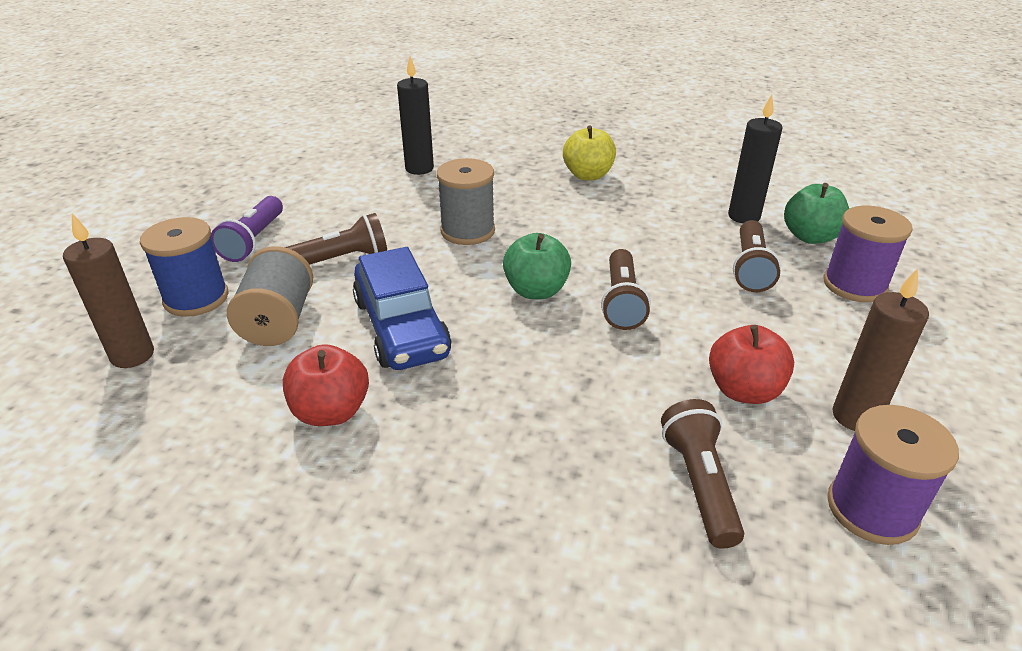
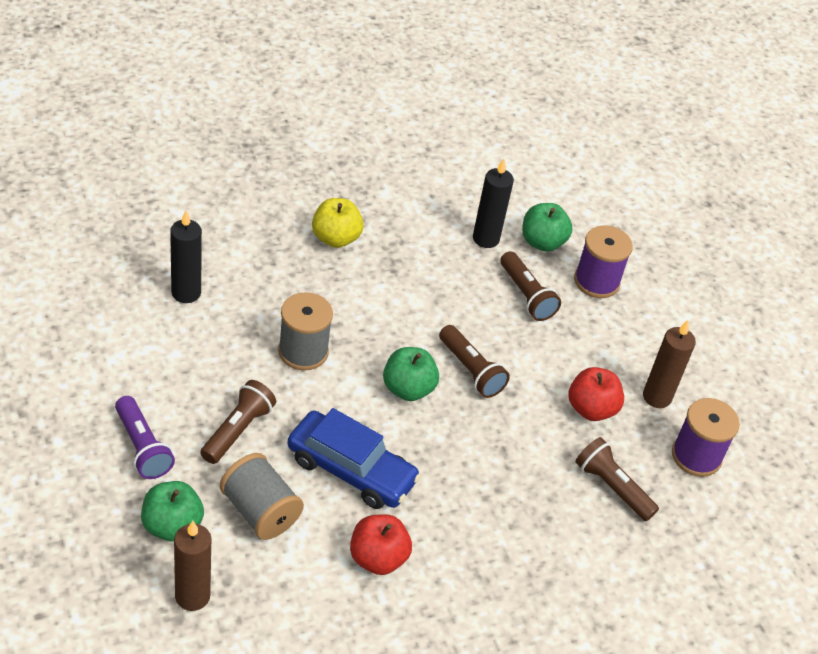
camera: 45 degrees left, 10 degrees up
(196, 298) = (172, 525): blue spool -> green apple

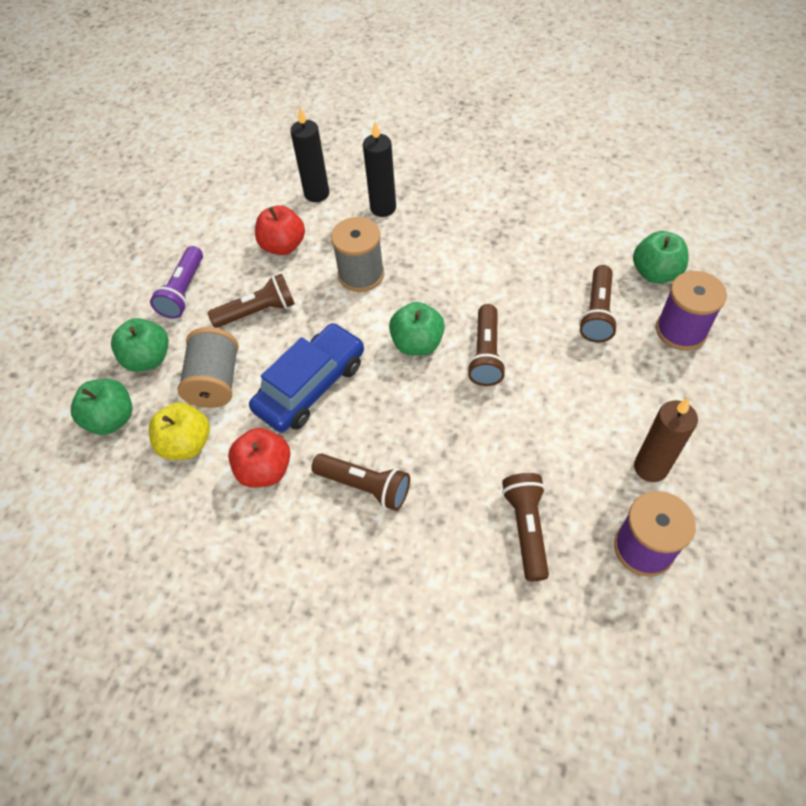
camera: 50 degrees right, 10 degrees up
(192, 596) = (112, 419): brown candle -> green apple
(335, 238) = (468, 198): yellow apple -> yellow apple (187, 444)
(351, 470) = (311, 386): blue car -> blue car turned 120 degrees counterclockwise
(470, 524) = (365, 486): none -> brown flashlight
(486, 239) = (601, 249): black candle -> black candle (383, 208)
(591, 409) = (571, 444): red apple -> red apple (283, 246)

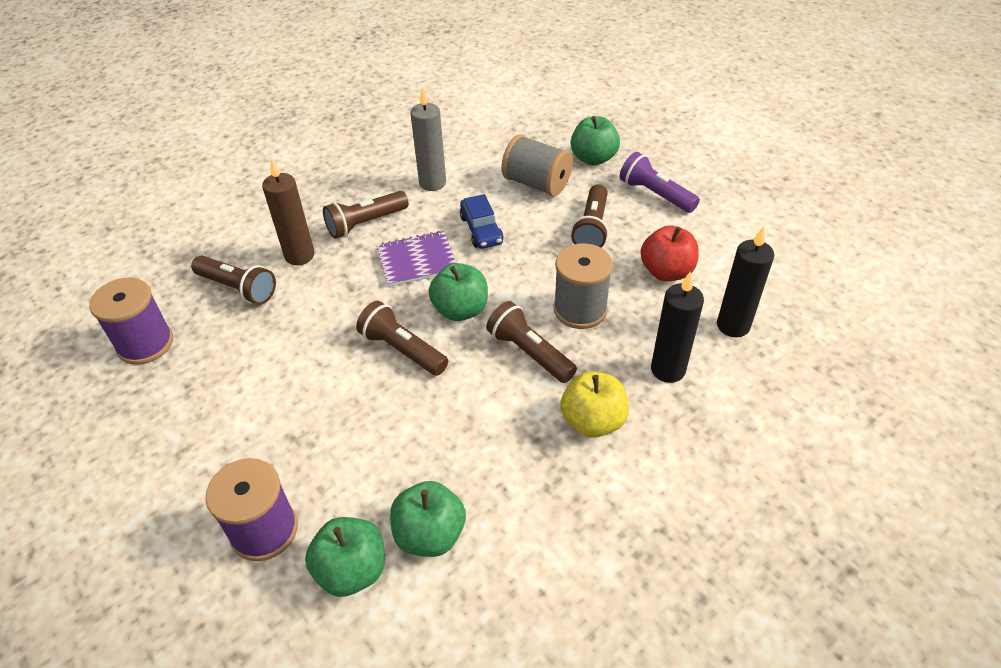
camera: 120 degrees right, 10 degrees down
(112, 419) = (550, 130): green apple -> green apple (430, 534)
(187, 444) = (493, 156): yellow apple -> yellow apple (593, 421)
(265, 470) = (432, 183): red apple -> grey candle
(311, 386) = (481, 230): blue car -> blue car, size x0.59
(384, 409) = (417, 260): none -> purple notebook
(597, 313) = (359, 468): brown flashlight -> brown flashlight (529, 353)
(650, 467) = (185, 393): brown candle -> brown candle (299, 255)

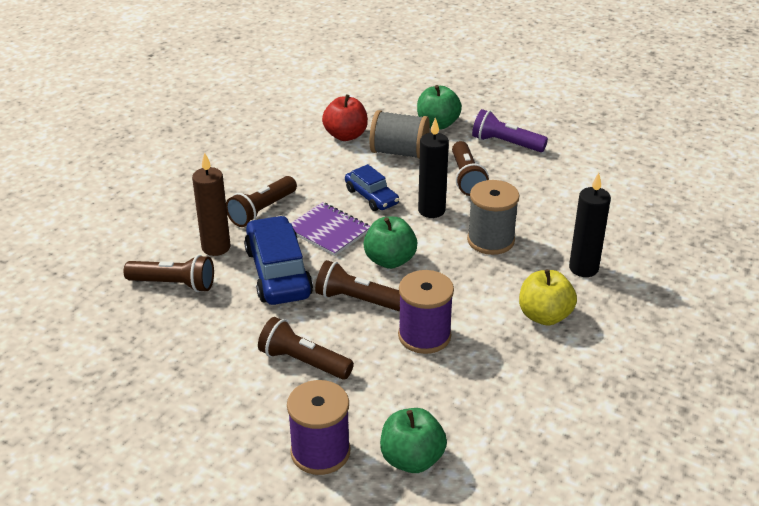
camera: 20 degrees left, 10 degrees down
(145, 344) = (113, 345): purple spool -> purple spool (424, 336)
(342, 298) = (278, 272): none -> blue car
(417, 260) = (328, 231): purple notebook -> purple notebook turned 75 degrees clockwise
(430, 534) = (460, 421): green apple -> none
(432, 183) = (304, 167): grey candle -> none
(529, 353) = (466, 280): brown flashlight -> brown flashlight (303, 362)
(666, 272) = (545, 199): red apple -> red apple (345, 135)
(733, 326) = (617, 228): black candle -> black candle (431, 210)

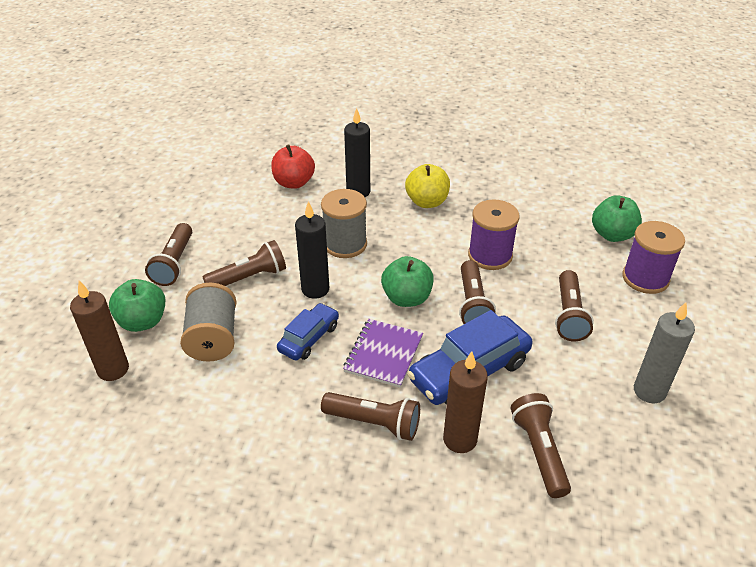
camera: 110 degrees left, 5 degrees up
(177, 376) = (649, 391): none -> grey candle
(345, 135) = (186, 397): red apple -> red apple (294, 183)
(392, 110) = (113, 369): none -> brown candle
(505, 143) = (174, 263): purple flashlight -> brown flashlight

